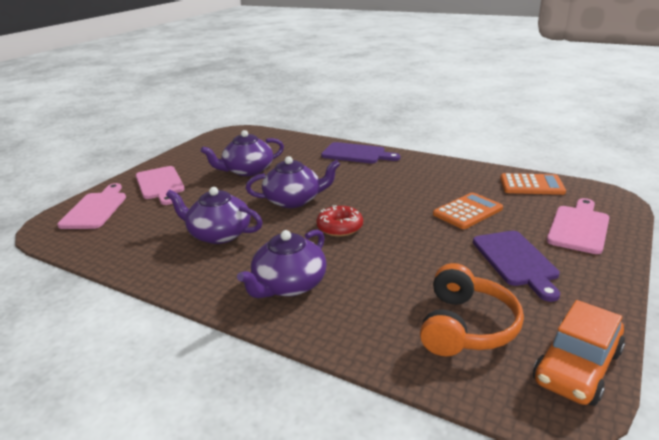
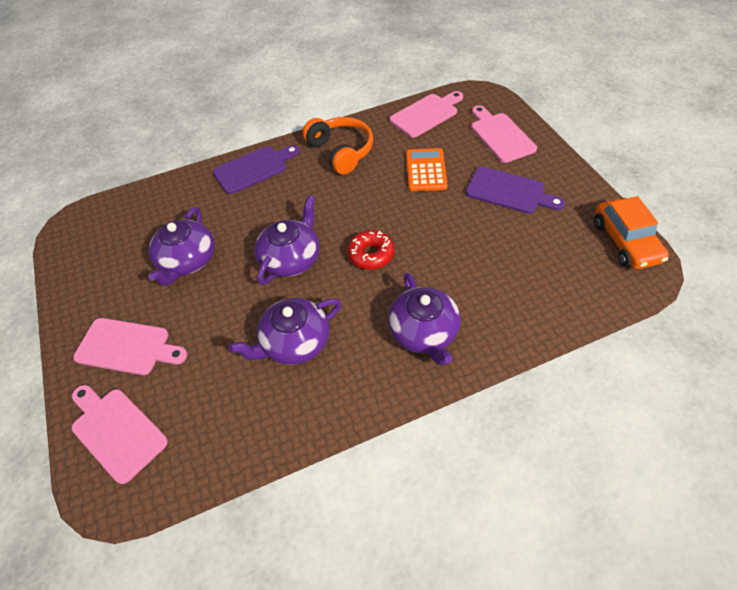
camera: 50 degrees left, 25 degrees up
(466, 326) = (554, 264): orange headphones -> orange headphones (341, 151)
(531, 185) = (426, 114): orange calculator -> pink cutting board

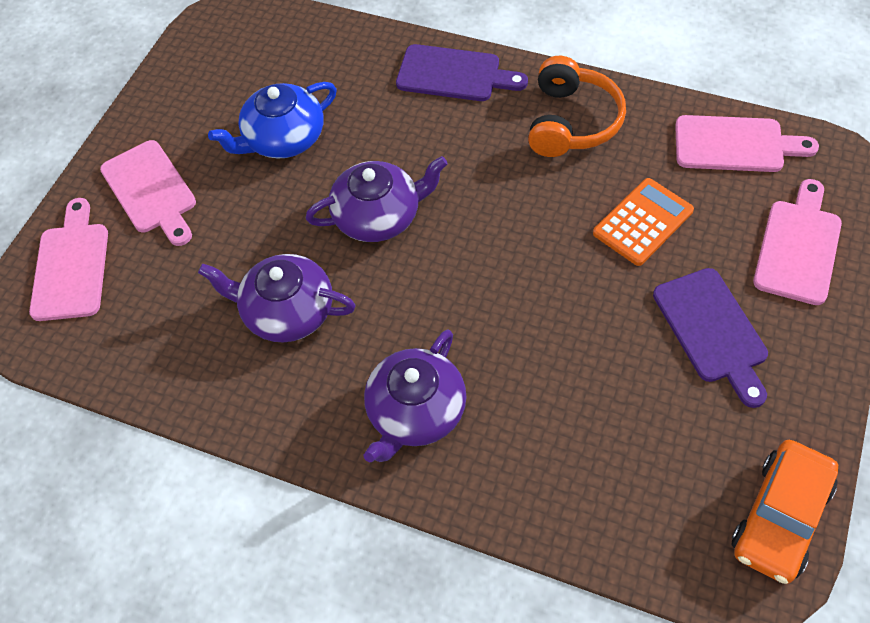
camera: 45 degrees right, 5 degrees up
(187, 261) = (283, 138): purple teapot -> blue teapot
(371, 254) = (461, 278): red donut -> none

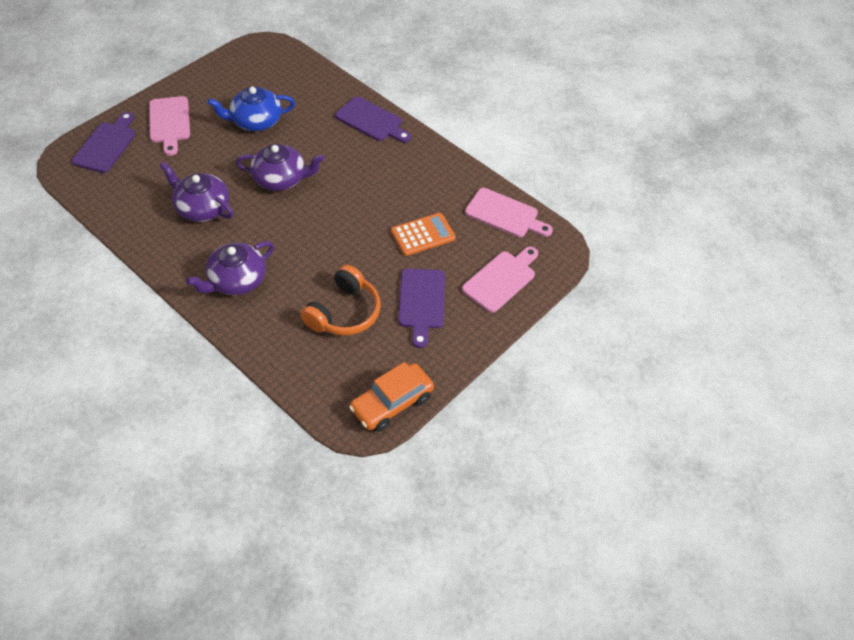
camera: 15 degrees right, 5 degrees down
(71, 266) = (106, 145): pink cutting board -> purple cutting board
(571, 122) = (420, 169): orange headphones -> orange headphones (344, 312)

